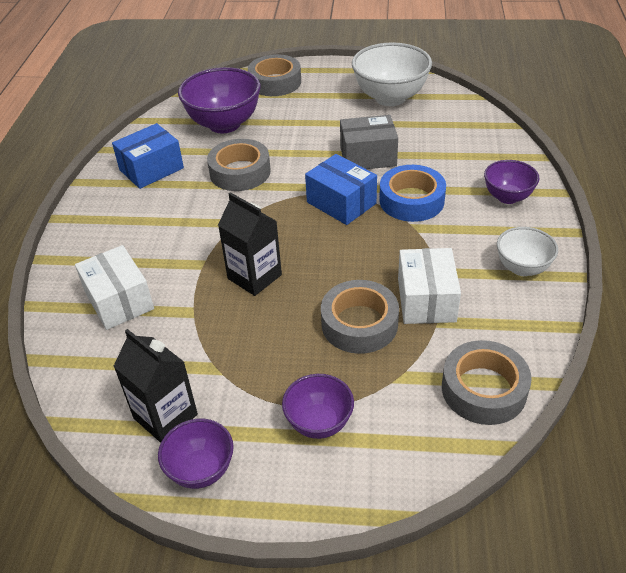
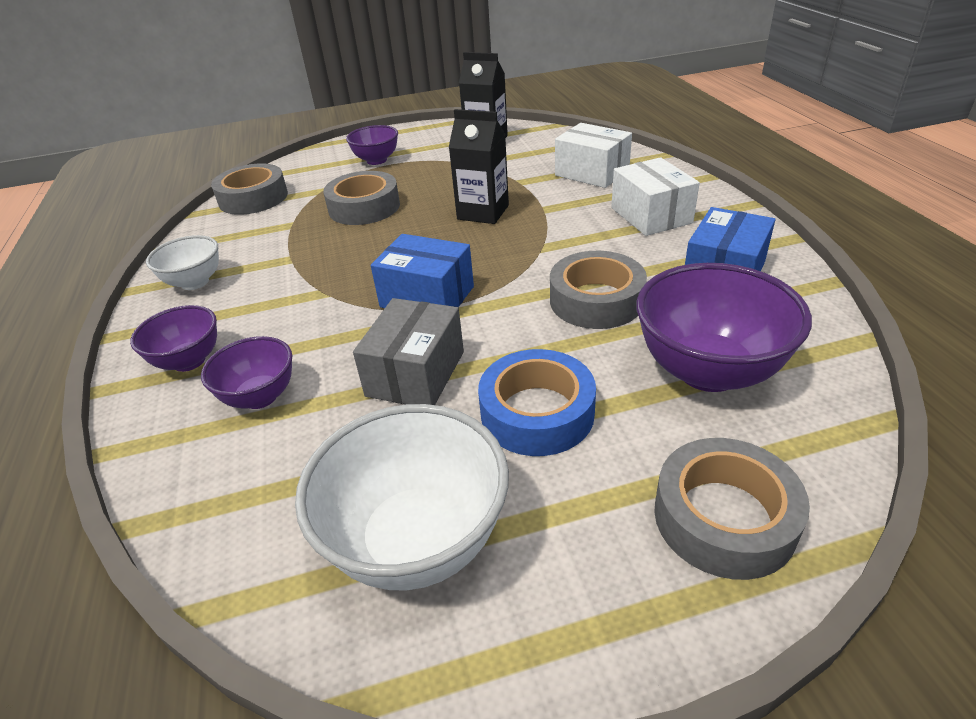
camera: 160 degrees right, 5 degrees down
(201, 470) = (443, 132): purple bowl -> purple bowl (260, 397)
(368, 156) = (415, 373): grey box -> grey box turned 45 degrees counterclockwise
(411, 200) = (331, 322): blue tape -> blue tape (537, 413)
(426, 300) = (303, 235): white box -> white box (651, 215)

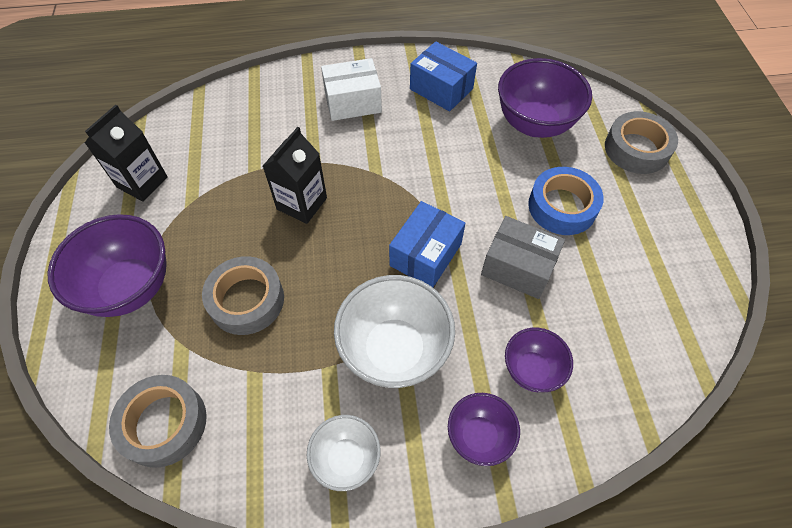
camera: 85 degrees left, 20 degrees up
(376, 160) = (130, 287): purple bowl -> purple bowl, size x1.75
(417, 541) = (655, 273): white bowl -> white bowl (394, 350)
(592, 172) = (263, 119): white box -> none
(596, 300) = (455, 156): grey tape -> none

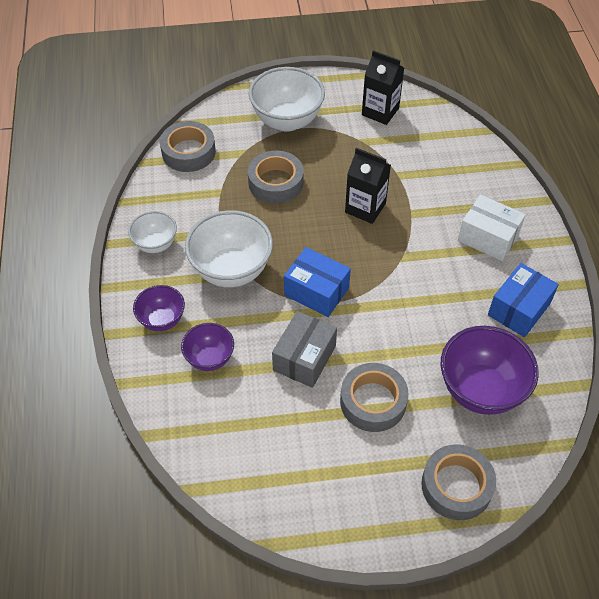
camera: 90 degrees right, 5 degrees down
(130, 287) = (287, 121): purple bowl -> white bowl
(352, 102) = (488, 238): white box -> white box turned 45 degrees counterclockwise
(562, 206) = (373, 402): blue tape -> grey tape

